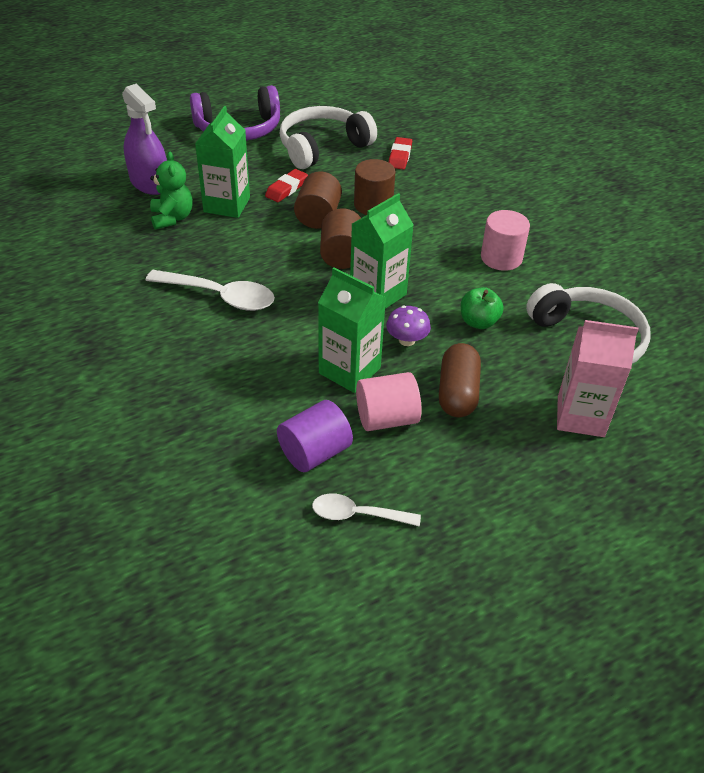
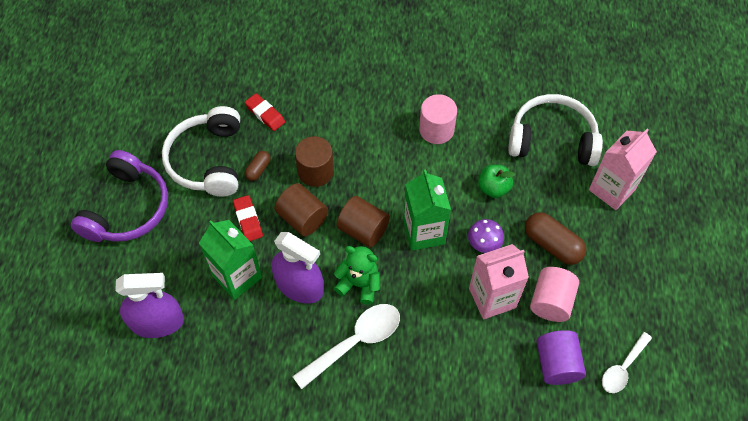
camera: 55 degrees left, 15 degrees up
(172, 218) = (225, 328): green teddy bear -> green teddy bear (359, 284)
(249, 241) = (299, 285): none -> purple spray bottle
(341, 174) = (258, 169): none -> brown capsule
(349, 370) = (492, 298): green carton -> pink carton

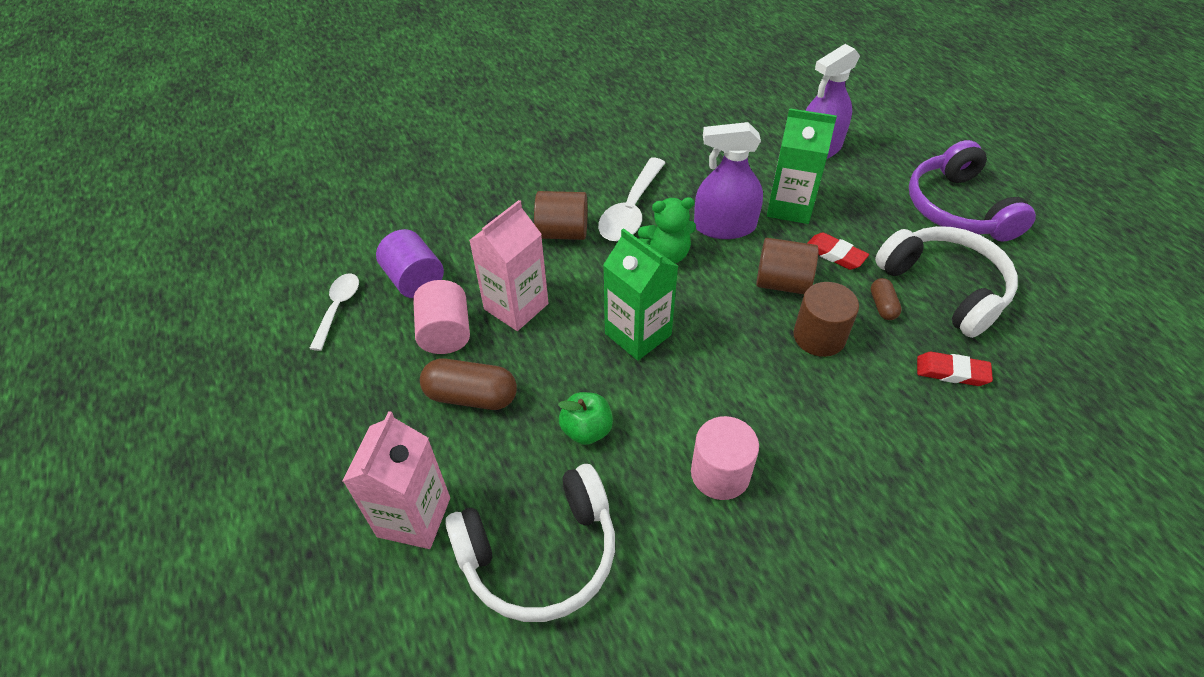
camera: 150 degrees right, 10 degrees down
(363, 230) = (707, 303): brown cylinder -> brown cylinder (562, 232)
(484, 243) = (558, 356): purple mushroom -> none

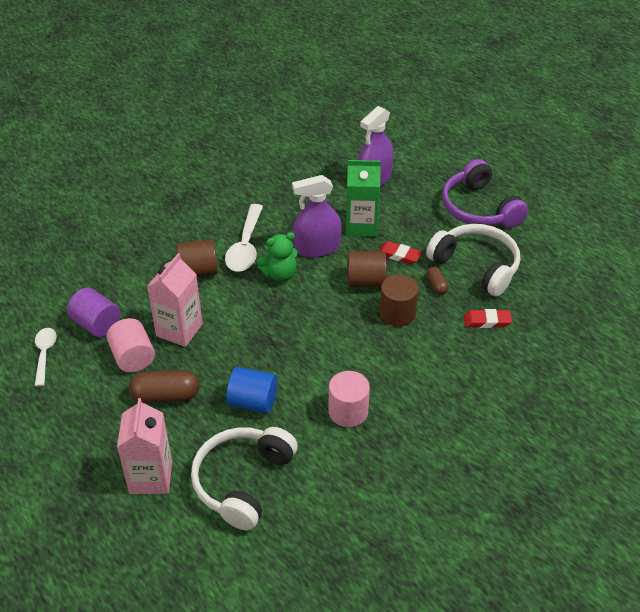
camera: 15 degrees left, 5 degrees down
(540, 554) = (242, 481): white headphones -> white headphones turned 150 degrees clockwise
(586, 430) = (253, 402): green apple -> blue cylinder
(638, 334) = (272, 334): green carton -> none

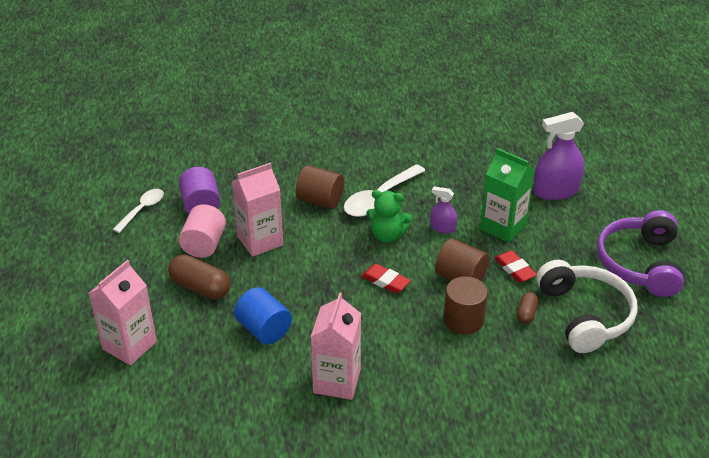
camera: 35 degrees right, 5 degrees down
(242, 481) = (195, 389): white headphones -> none
(317, 248) = (442, 228): purple spray bottle -> purple spray bottle, size x0.52
(348, 411) = (337, 381): pink cylinder -> pink carton
(487, 321) = (547, 370): red eraser -> red eraser (385, 281)

